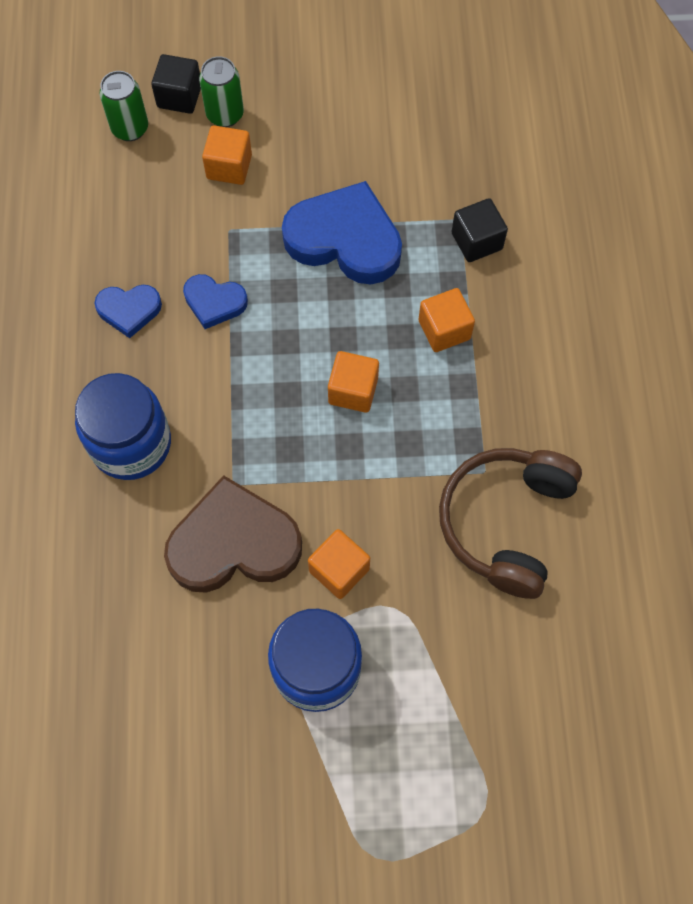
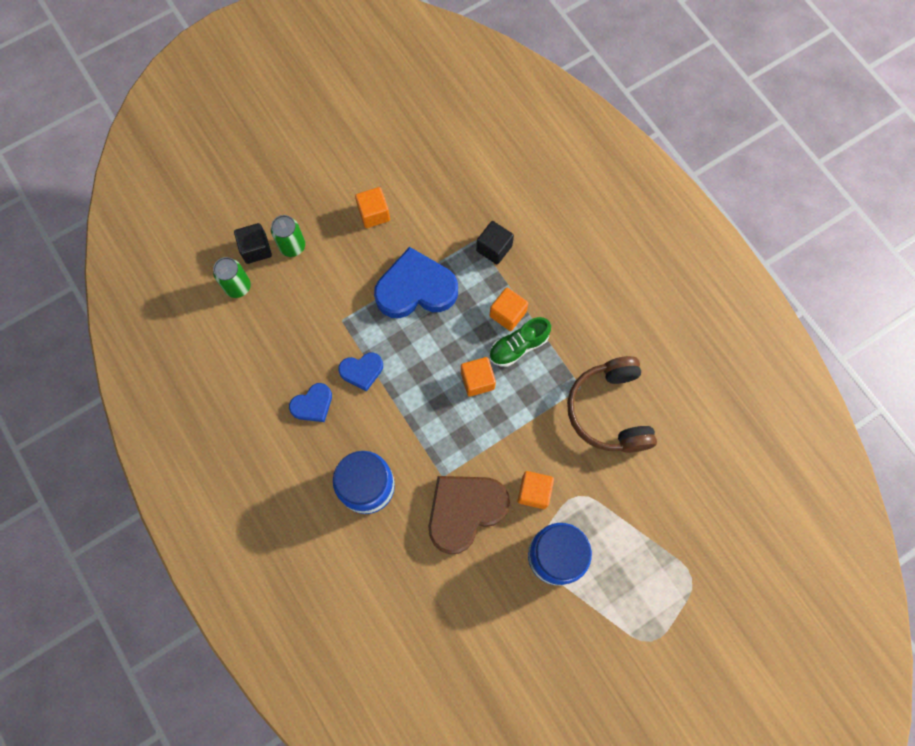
camera: 30 degrees left, 5 degrees up
(229, 167) = (316, 279): orange cube -> orange cube (374, 214)
(433, 377) = (518, 346): none -> green shoe

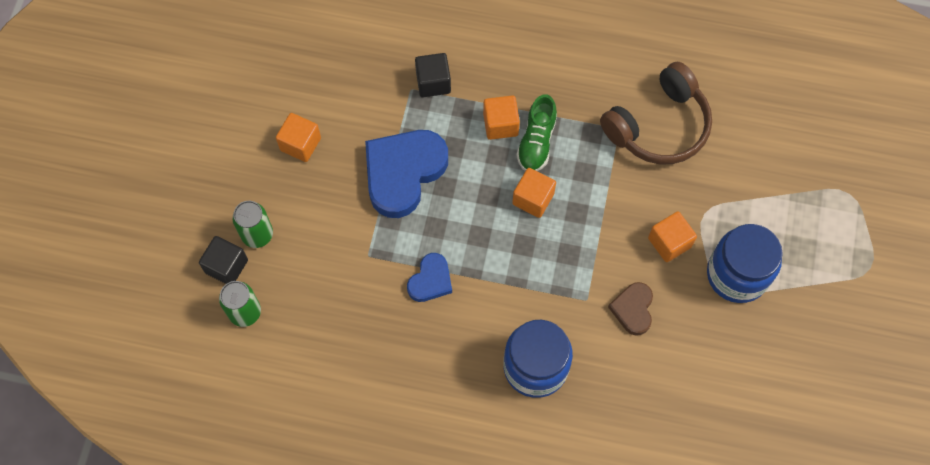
camera: 45 degrees left, 5 degrees down
(313, 404) = (419, 346): blue heart -> none
(464, 511) = (633, 309): brown heart -> brown heart, size x0.52
(609, 411) = (659, 126): brown headphones -> brown headphones turned 75 degrees counterclockwise

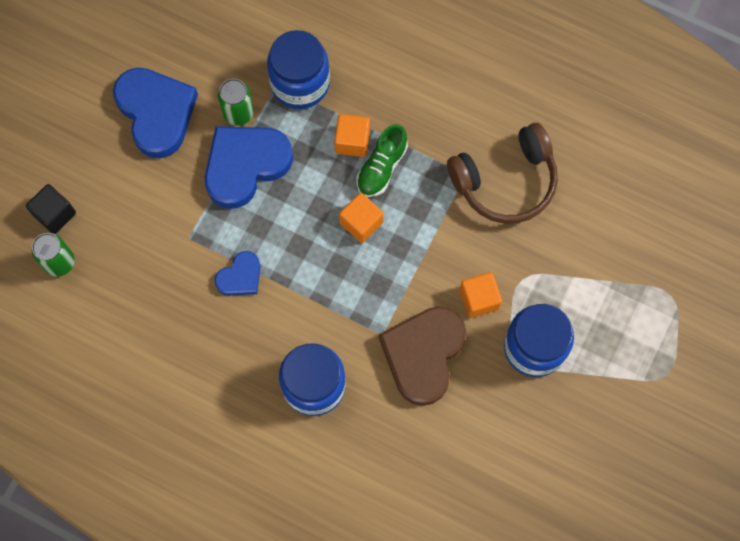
camera: 15 degrees right, 5 degrees up
(257, 234) = (91, 191): green can -> green can (238, 113)
(300, 144) = (156, 113): orange cube -> blue heart
(433, 82) = (300, 83): black cube -> blue jar
(633, 309) = (423, 355): brown heart -> brown heart, size x1.92

